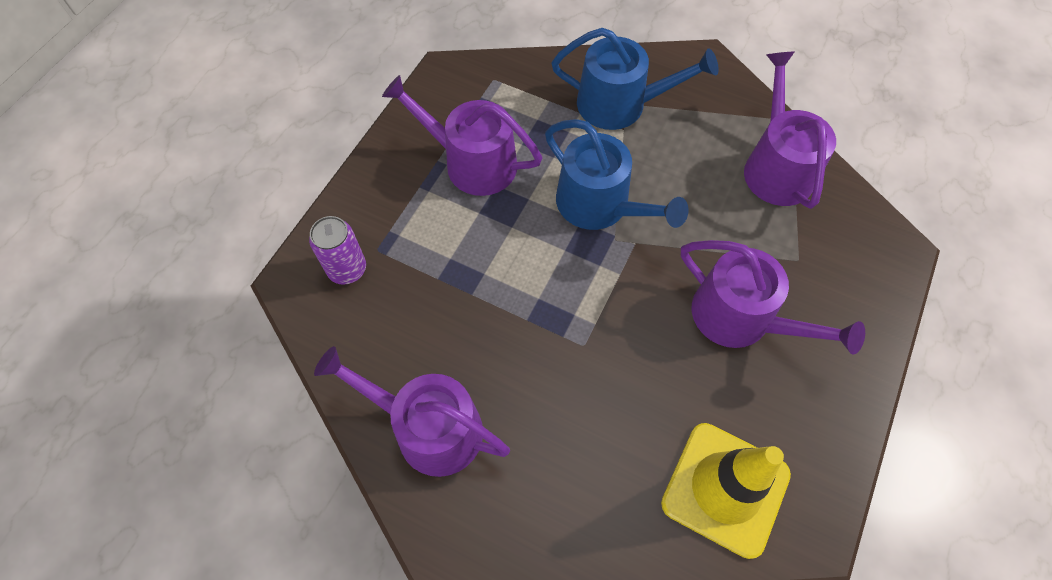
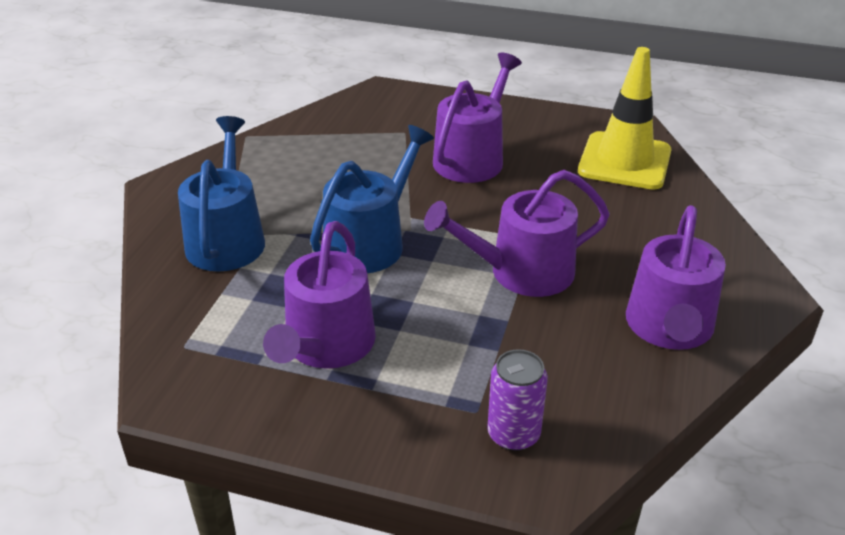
camera: 100 degrees left, 25 degrees down
(776, 167) = (304, 143): purple watering can -> purple watering can (521, 272)

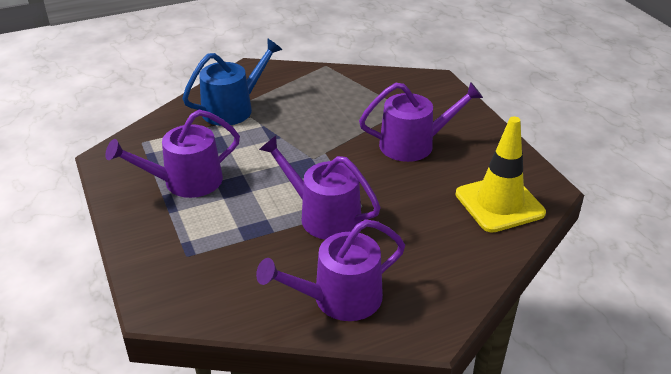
camera: 50 degrees right, 0 degrees up
(370, 242) = (285, 151): blue watering can -> none
(513, 434) = (181, 277): purple can -> none

